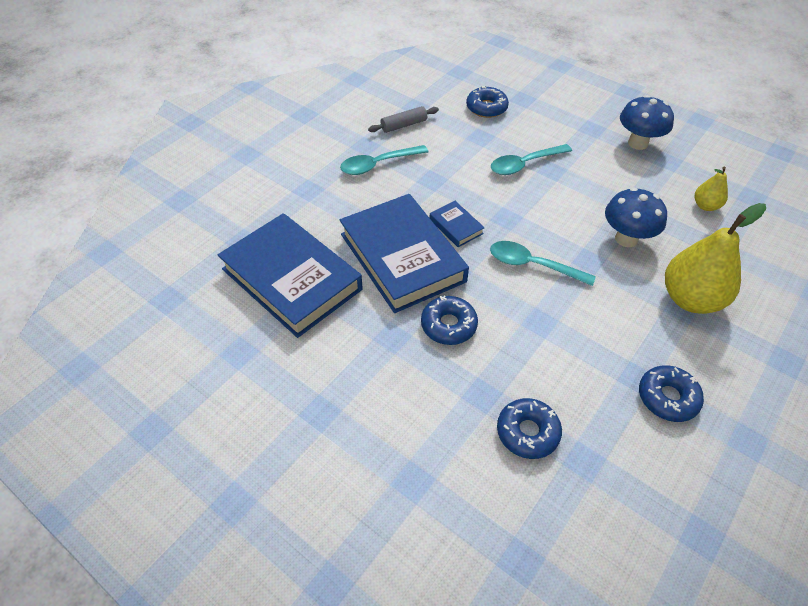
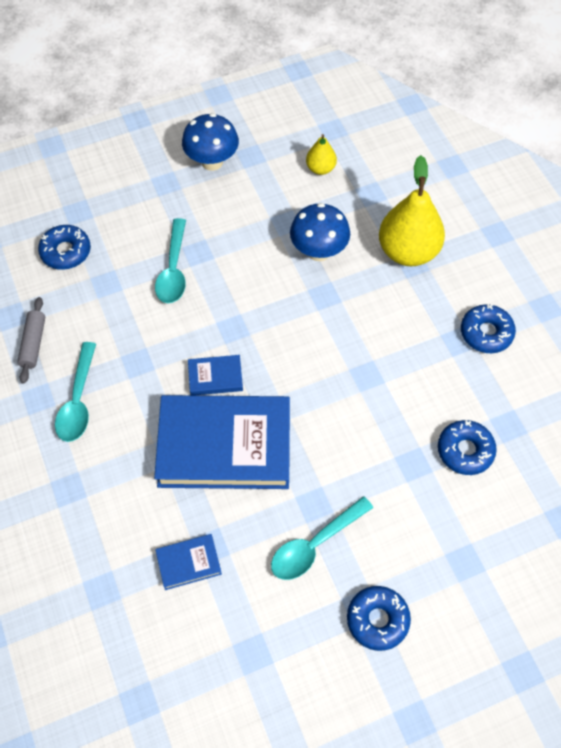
camera: 60 degrees left, 10 degrees up
(292, 279) = (188, 563): blue book -> blue book, size x0.42
(448, 325) = (328, 450): blue donut -> blue donut (377, 620)
(532, 265) = (302, 342): turquoise spoon -> turquoise spoon (315, 545)

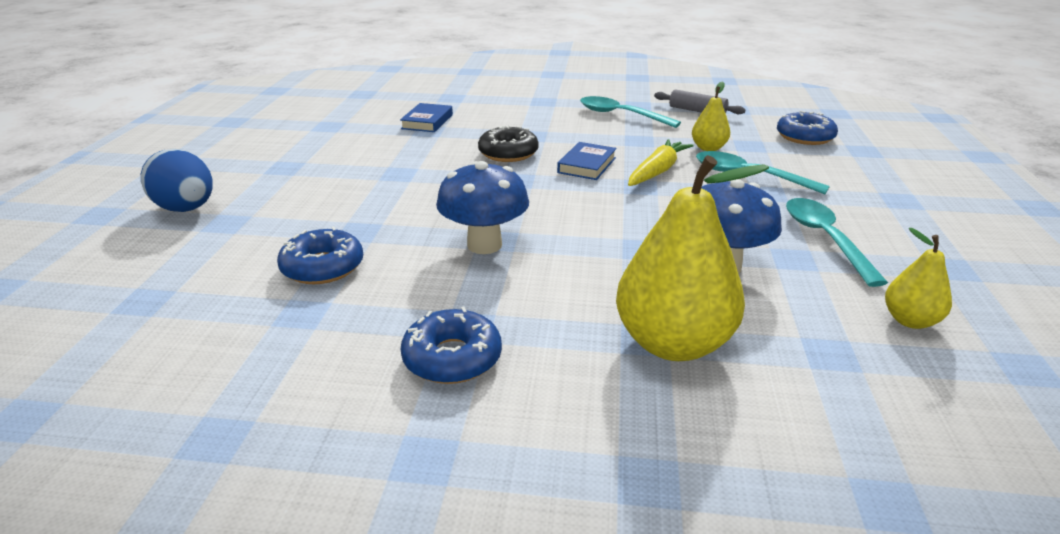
camera: 120 degrees right, 30 degrees down
(129, 308) = (708, 148): none -> yellow pear
(198, 327) = (657, 171): none -> yellow carrot
(212, 162) = (940, 236): blue mushroom -> blue mushroom (484, 245)
(224, 446) = (508, 153): blue book -> black donut
(315, 545) = (364, 164): turquoise spoon -> turquoise spoon (825, 239)
(377, 620) = (263, 170): blue donut -> none
(470, 612) = (186, 209): none -> blue egg

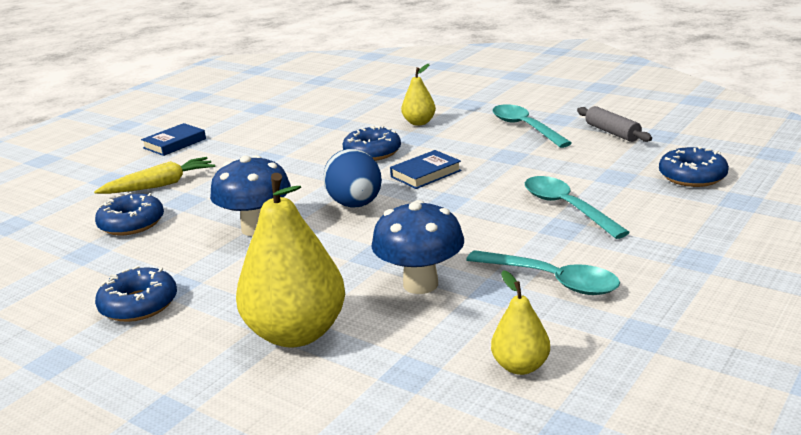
camera: 30 degrees right, 5 degrees down
(186, 209) = (95, 164): blue egg -> blue egg (355, 205)
(427, 122) = (341, 113): blue book -> blue book (174, 143)
(508, 153) = (372, 152): black donut -> blue donut
(657, 171) = (483, 189): yellow carrot -> yellow carrot (160, 185)
(708, 148) = (566, 174): yellow pear -> yellow pear (419, 123)
(825, 239) = (552, 280): turquoise spoon -> turquoise spoon turned 105 degrees clockwise

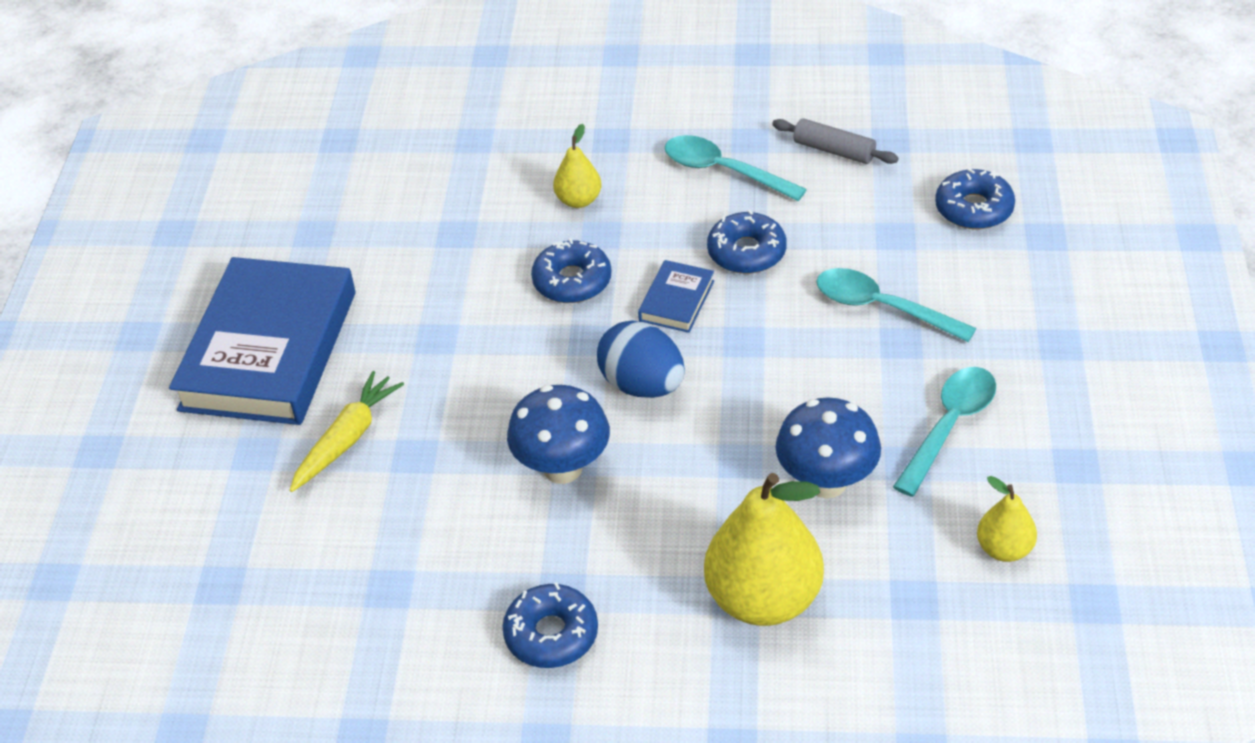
camera: 30 degrees left, 20 degrees up
(131, 223) = (391, 519): blue donut -> blue donut (746, 252)
(174, 143) = (269, 350): blue book -> blue book, size x2.38
(552, 280) = (949, 426): turquoise spoon -> turquoise spoon turned 60 degrees counterclockwise

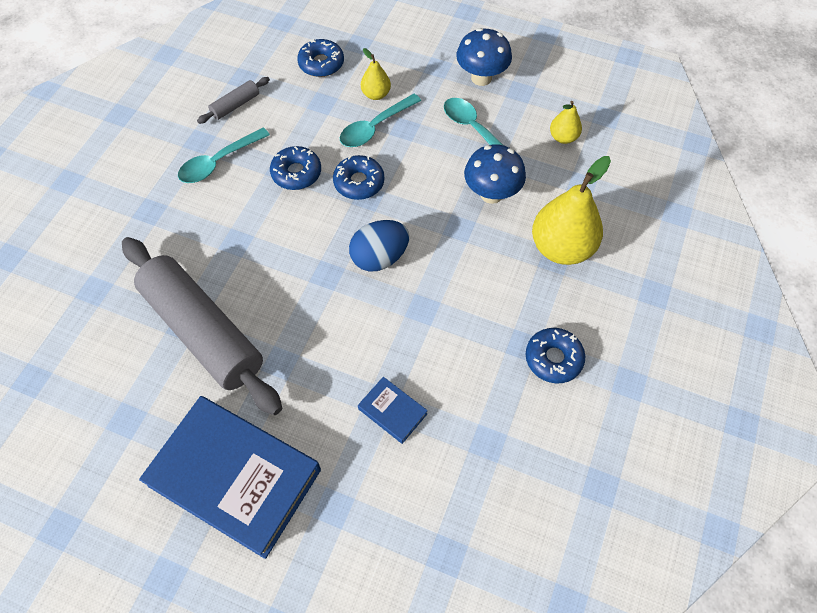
camera: 75 degrees left, 15 degrees up
(347, 439) = (347, 441): yellow carrot -> none
(454, 252) = (203, 331): none -> grey rolling pin
(562, 468) = (428, 318): blue mushroom -> blue mushroom (481, 78)
(572, 281) = (270, 269): blue donut -> blue donut (359, 182)
(578, 200) = (197, 245): yellow pear -> yellow pear (376, 94)
(676, 301) = (318, 220): blue book -> blue book (392, 411)

